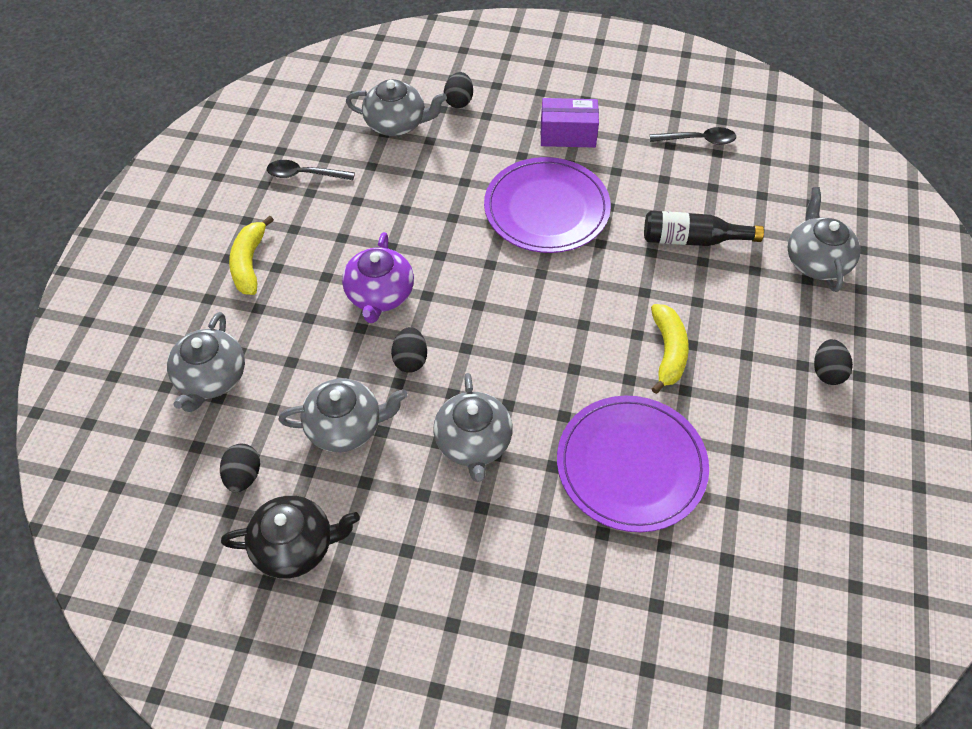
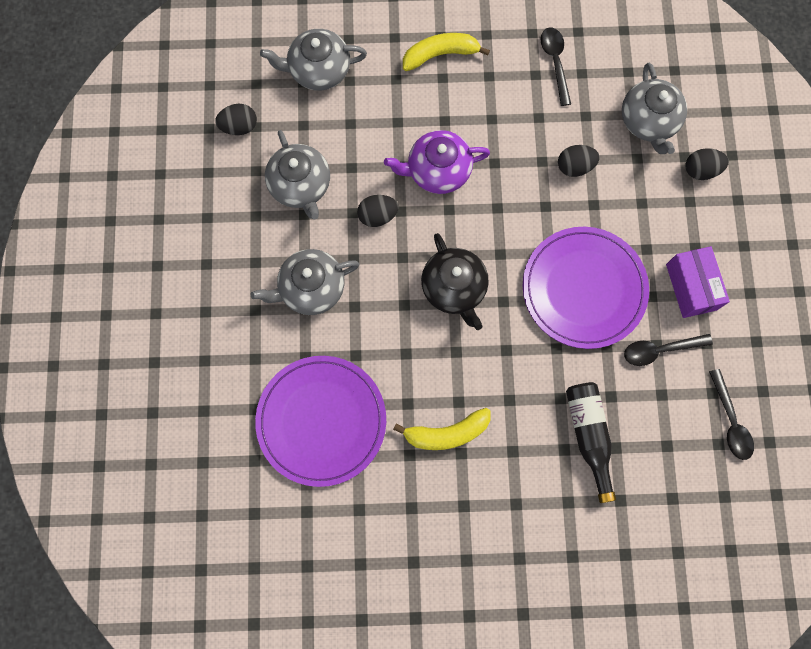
camera: 75 degrees right, 20 degrees up
(295, 546) = (191, 183): black teapot -> black teapot (454, 288)
(621, 170) = (660, 350): none -> black spoon
(816, 261) = (599, 563): grey teapot -> none
(827, 372) = (465, 584): black egg -> black egg (575, 166)

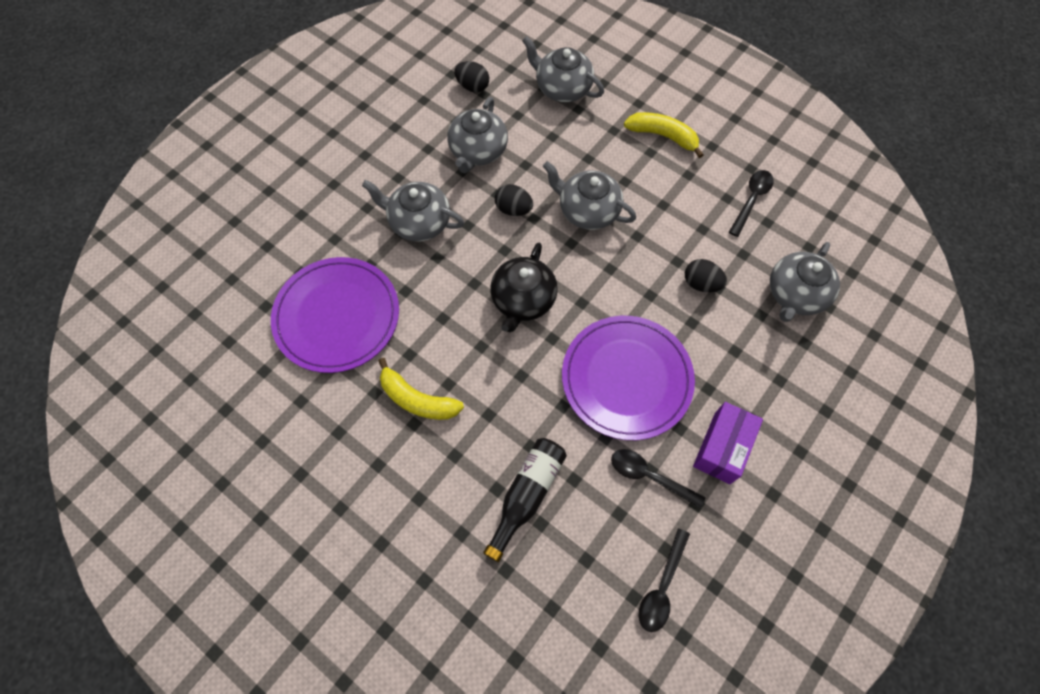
camera: 40 degrees right, 10 degrees down
(437, 170) = (587, 210): purple teapot -> grey teapot
(701, 170) = (811, 363): black egg -> none

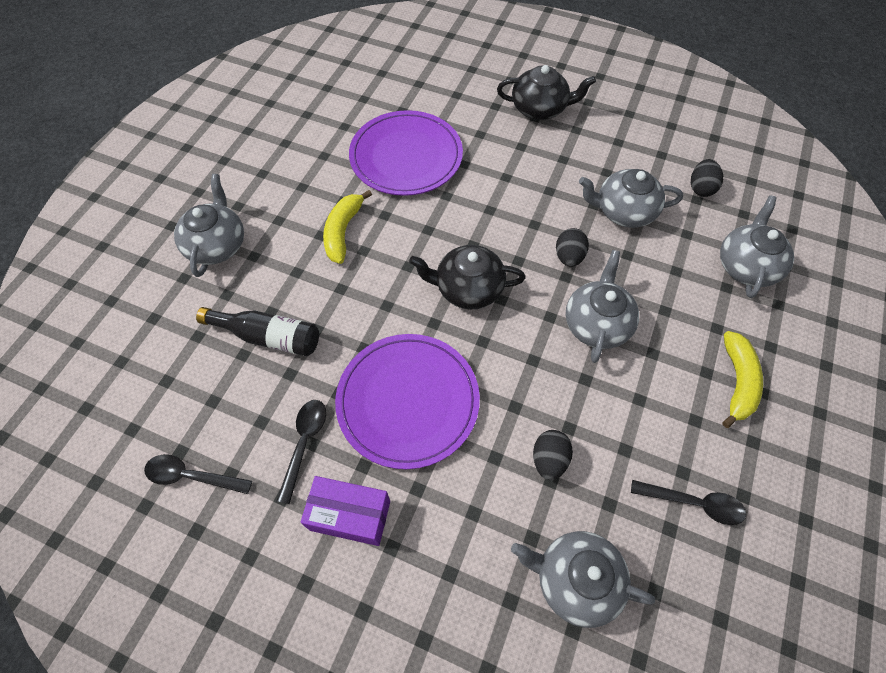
camera: 75 degrees right, 5 degrees down
(323, 176) = (540, 109): none -> black teapot
(419, 222) = (522, 186): grey teapot -> grey teapot (217, 245)

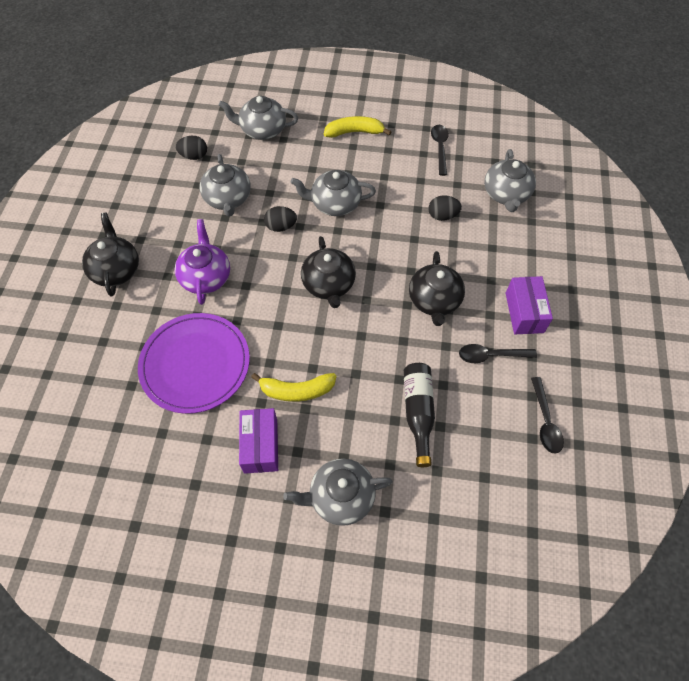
camera: 105 degrees left, 0 degrees up
(298, 193) = (260, 446): none -> purple box
(408, 401) = (434, 300): purple plate -> black teapot
(511, 177) = (206, 277): none -> purple teapot

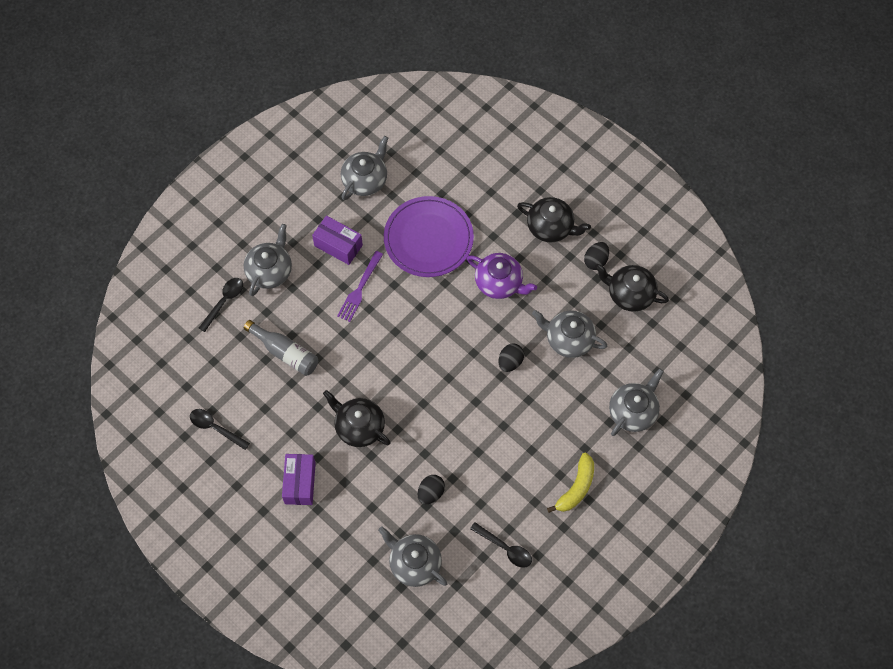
camera: 125 degrees right, 5 degrees up
(194, 156) = (637, 339): black egg -> black egg (595, 261)
(296, 390) = (360, 289): yellow banana -> purple fork
(328, 284) = (429, 362): black teapot -> black teapot (629, 294)
(335, 203) = (505, 417): grey teapot -> grey teapot (365, 180)
(418, 412) = (285, 353): black bottle -> grey bottle
(491, 355) = (286, 431): black spoon -> black spoon (224, 302)
(524, 312) = (300, 483): purple box -> purple box turned 60 degrees clockwise

